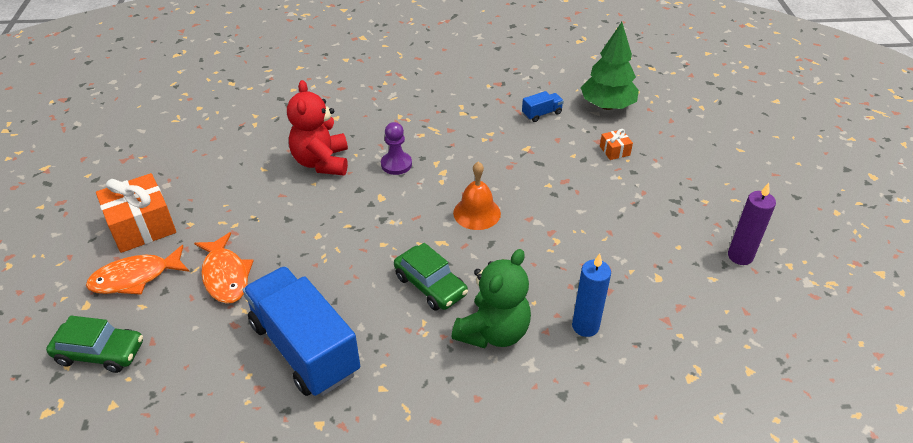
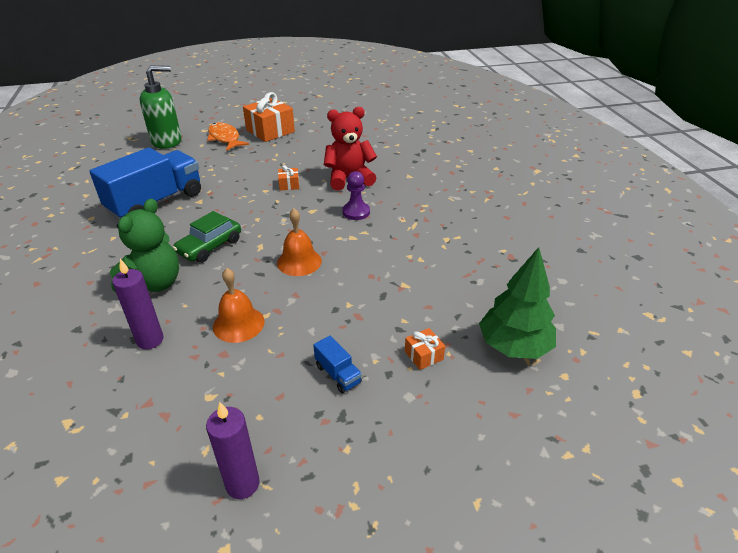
camera: 80 degrees right, 5 degrees down
(100, 353) = (167, 141): green car -> green soap dispenser
(225, 276) = (225, 164): orange fish -> none
(313, 213) = (289, 185): none -> orange gift
(493, 332) = (154, 284): green teddy bear -> green teddy bear turned 90 degrees counterclockwise
(541, 114) = (470, 291): blue truck -> blue truck (338, 374)
(567, 259) = (238, 324): none -> orange bell
(585, 326) = (150, 340): blue candle -> purple candle

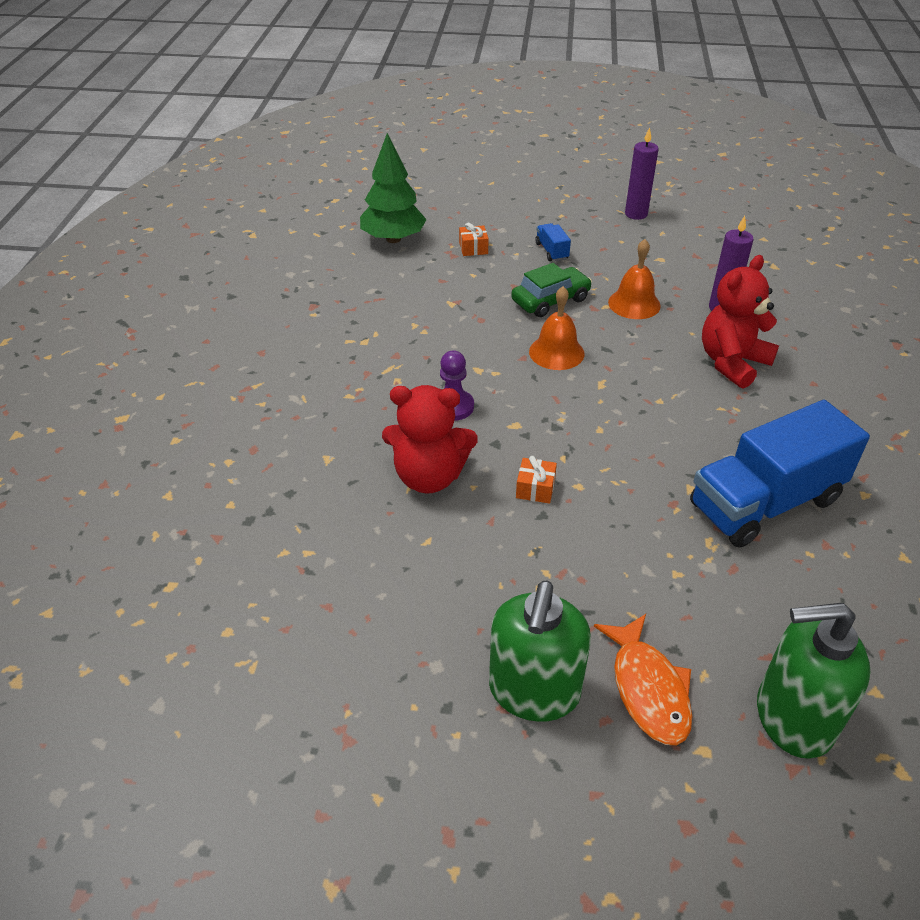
camera: 160 degrees left, 5 degrees up
(154, 284) = (732, 363): green teddy bear -> red teddy bear
(210, 246) = (668, 398): green car -> green car (550, 300)
(270, 131) = (534, 691): orange gift -> green soap dispenser

